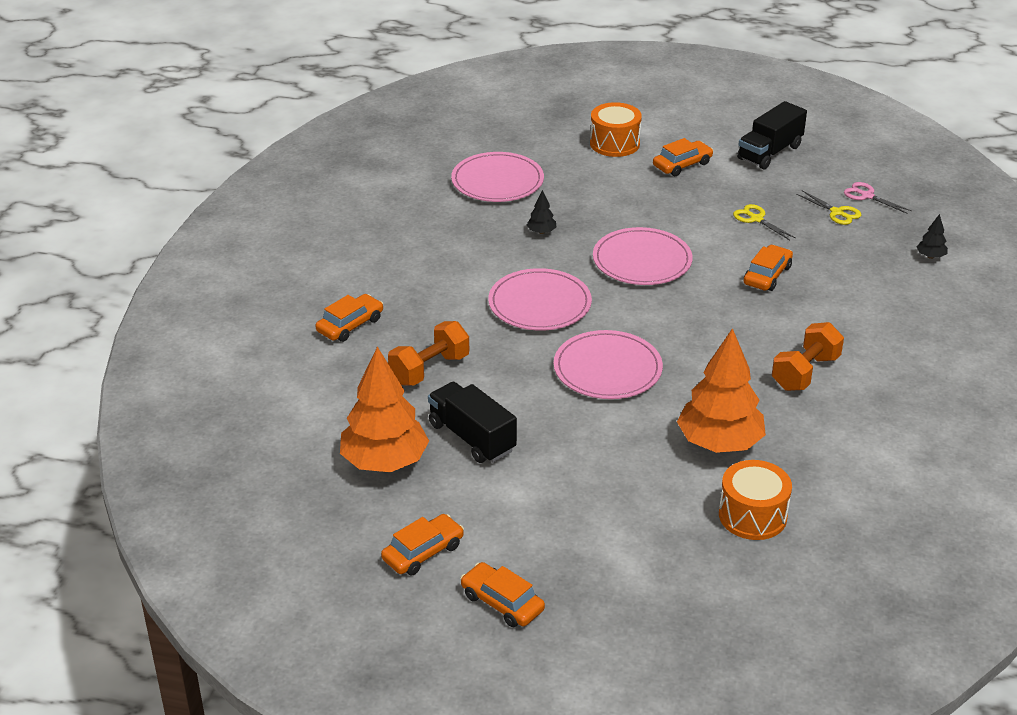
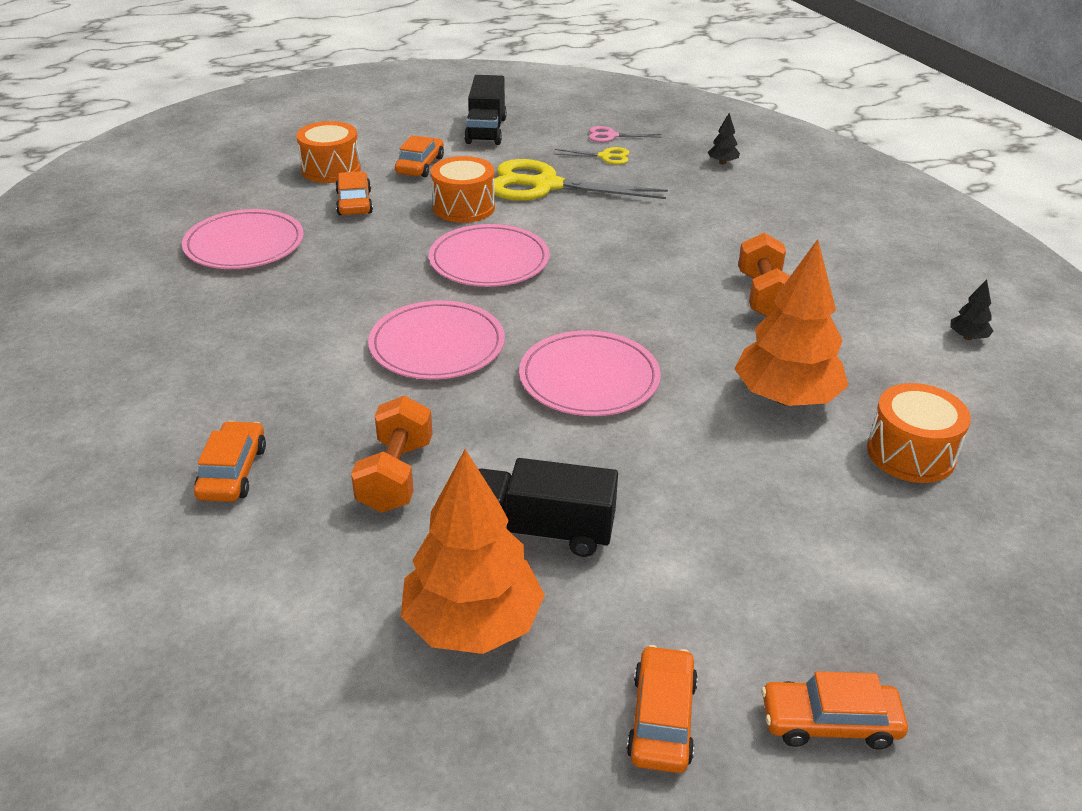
camera: 40 degrees left, 0 degrees up
(541, 232) = (352, 274): black tree -> black tree (967, 337)
(673, 212) = (464, 207): none -> orange drum
(756, 219) = (546, 186): yellow scissors -> yellow scissors, size x2.21
(767, 275) = (618, 228): orange car -> orange car (354, 202)

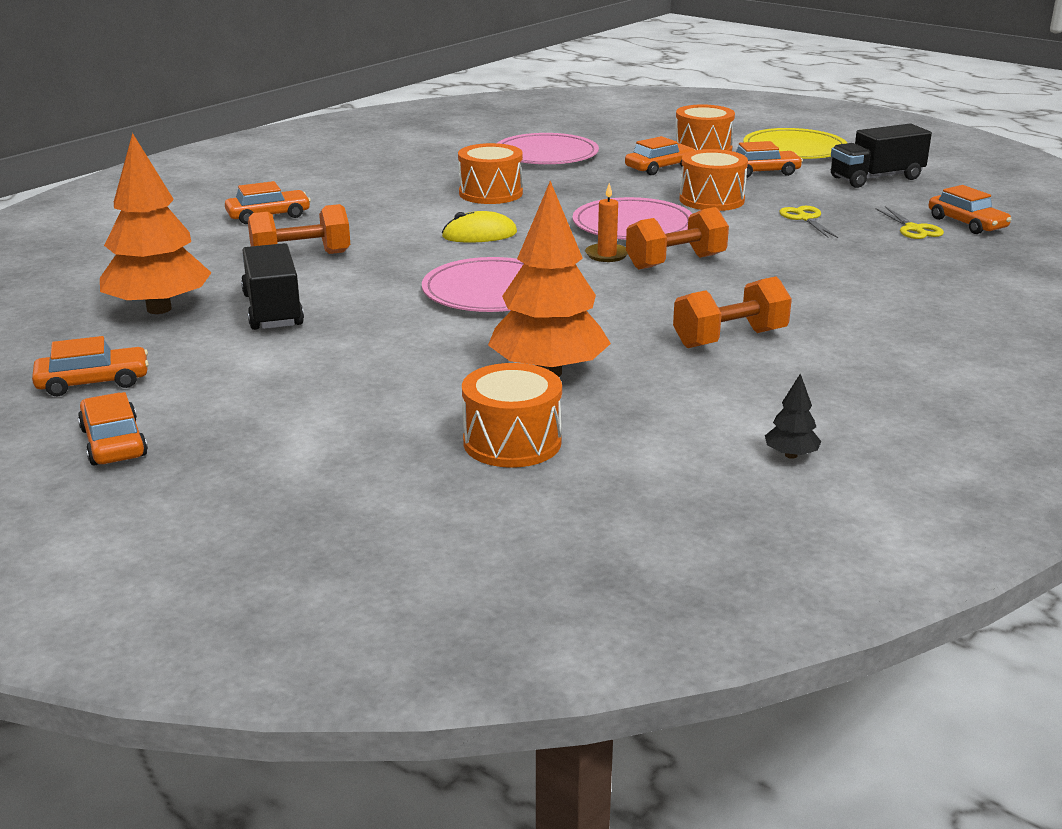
camera: 65 degrees right, 10 degrees down
(324, 307) = (490, 193): none -> orange drum
(380, 134) = (794, 149): none -> yellow plate
(437, 345) = (479, 235): pink plate -> yellow mouse
(546, 186) = (805, 218): yellow scissors -> yellow scissors, size x0.45
(549, 294) = (607, 255): none -> orange candle
(592, 268) = (675, 262): none -> orange dumbbell
(611, 136) = (967, 223): pink scissors -> orange car
(722, 162) = (1005, 279): black tree -> none

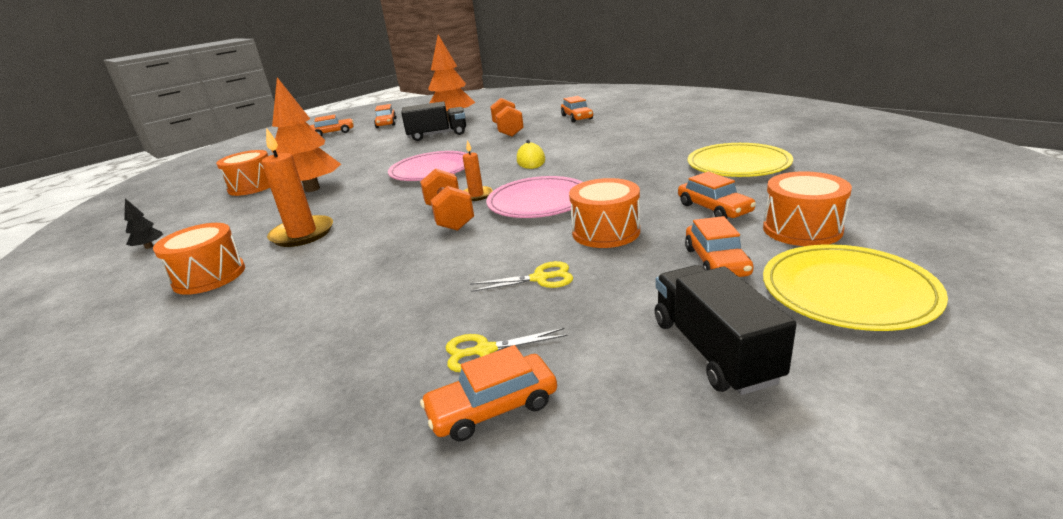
camera: 100 degrees right, 0 degrees up
(490, 193) = (621, 156): orange drum -> orange drum (209, 276)
(546, 154) = (738, 164): pink plate -> yellow plate
(730, 339) = (302, 234): orange dumbbell -> orange candle

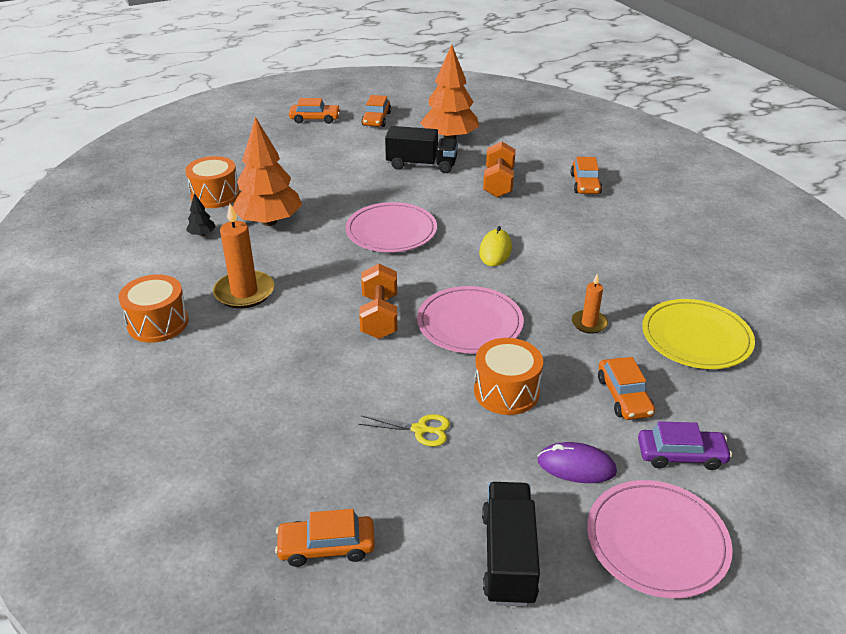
camera: 15 degrees right, 10 degrees up
(149, 247) = (113, 261): black tree -> black tree (202, 234)
(476, 195) = (417, 291): orange candle -> orange candle (589, 323)
(484, 351) = (343, 492): yellow scissors -> none
(716, 261) = (576, 466): orange car -> purple mouse
(802, 229) = (681, 455): orange drum -> purple car
(847, 291) = (657, 541): yellow plate -> pink plate

